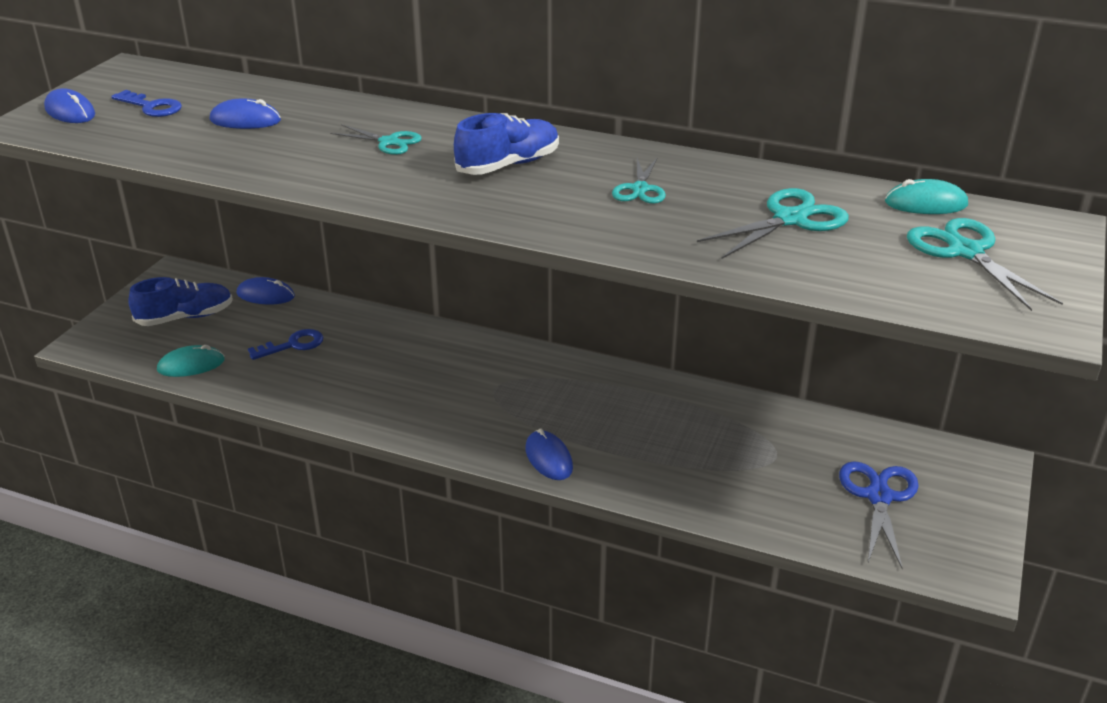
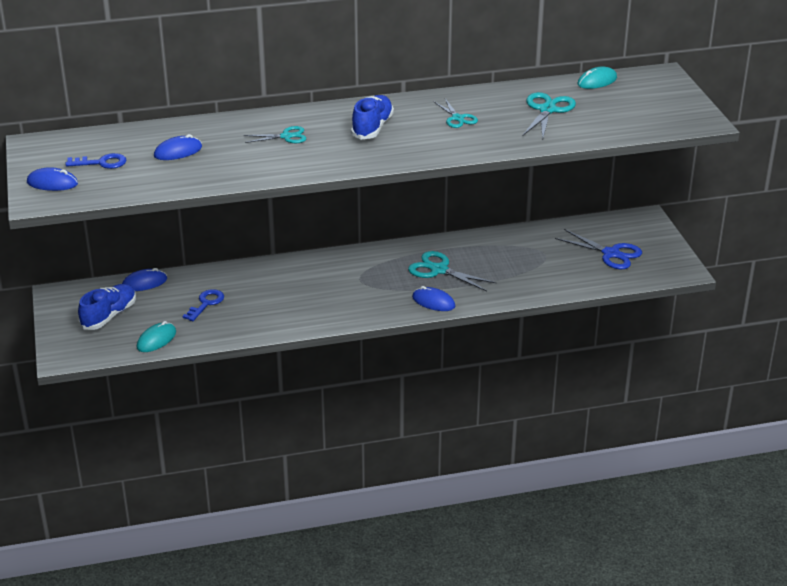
camera: 35 degrees left, 0 degrees up
(878, 497) = (611, 254): blue scissors -> blue scissors turned 150 degrees clockwise
(965, 252) = (639, 100): turquoise scissors -> turquoise scissors (439, 270)

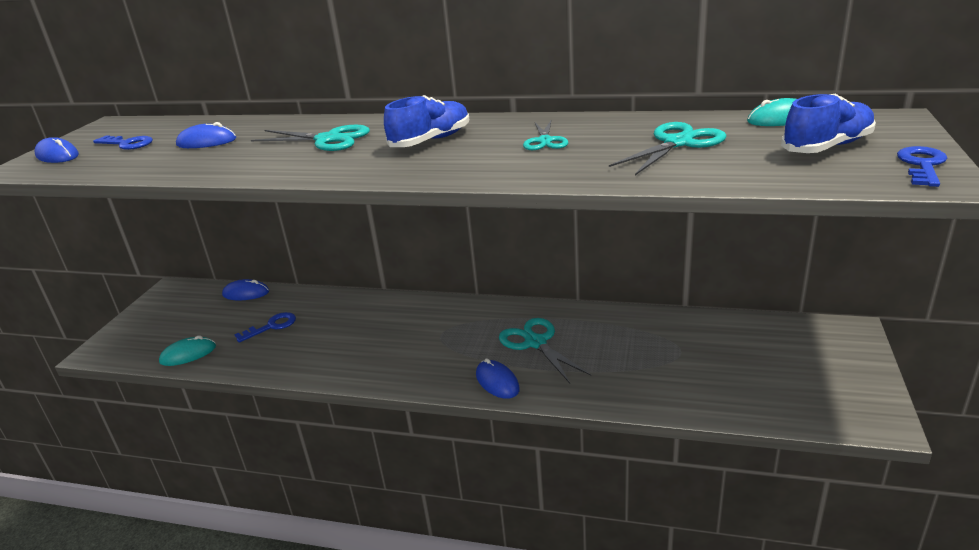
camera: 30 degrees right, 5 degrees down
(109, 316) = (181, 319): blue shoe -> blue shoe (827, 147)
(286, 136) = (328, 140): turquoise scissors -> turquoise scissors, size x1.56
(611, 254) = (774, 370): blue scissors -> none
(692, 111) = (922, 165): none -> blue key

